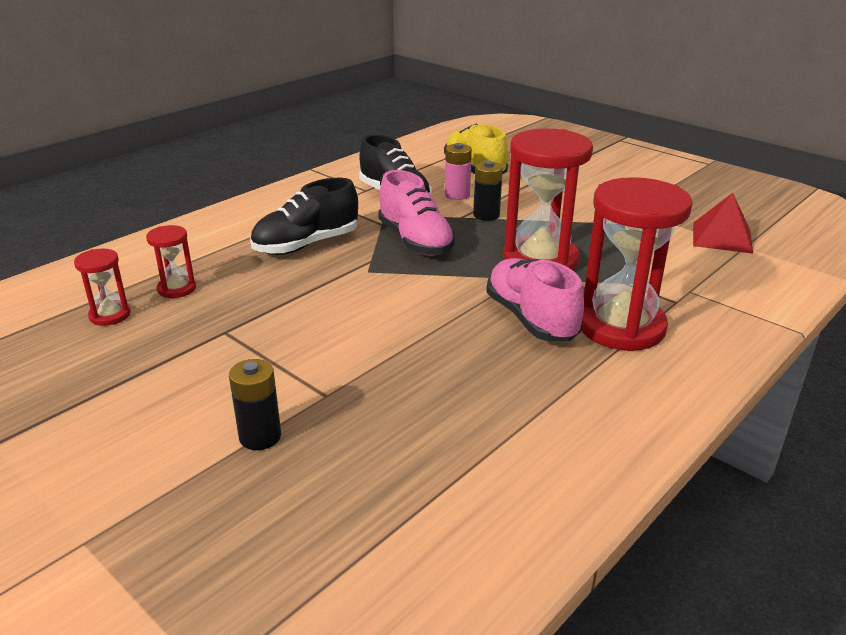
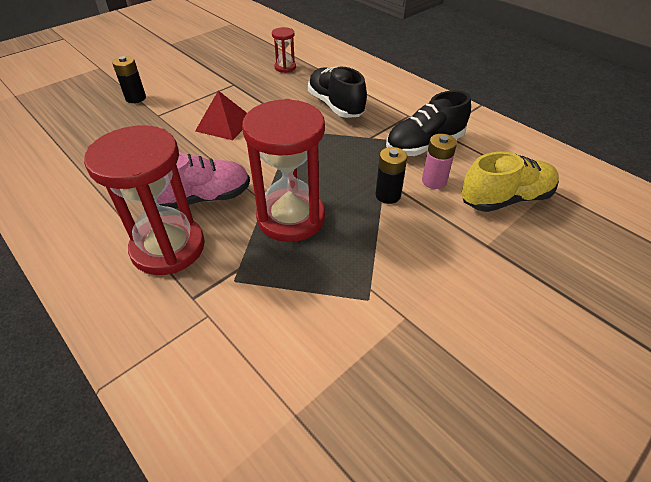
camera: 95 degrees right, 15 degrees up
(110, 315) = (262, 53): red hourglass -> none
(415, 241) = (336, 152): pink shoe -> none
(722, 237) = (323, 395): red pyramid -> red pyramid (224, 124)

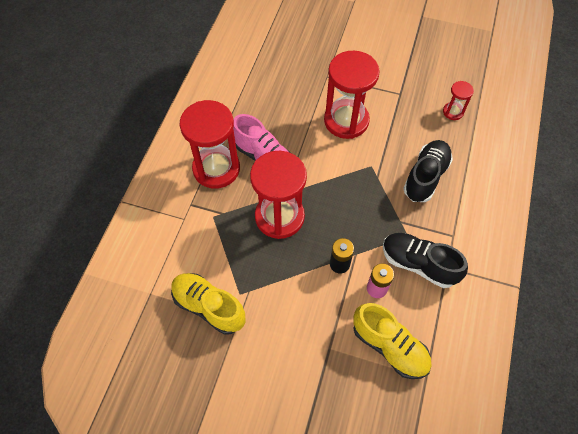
camera: 60 degrees right, 15 degrees up
(136, 98) = (335, 50): black battery -> none
(224, 124) = (346, 121): red pyramid -> red hourglass
(366, 342) = (209, 307): none -> yellow shoe

